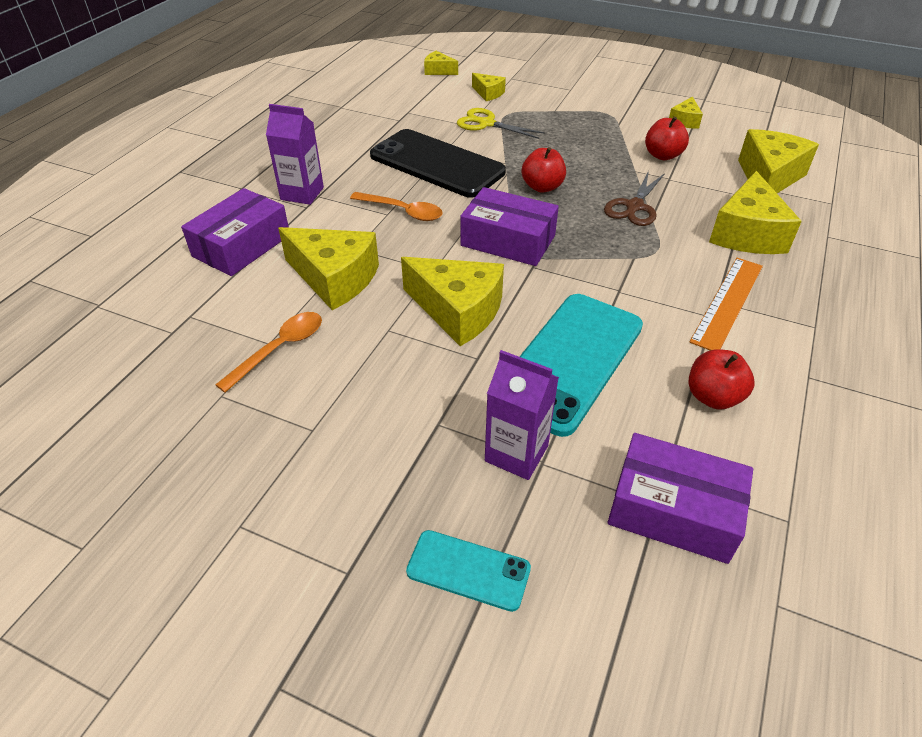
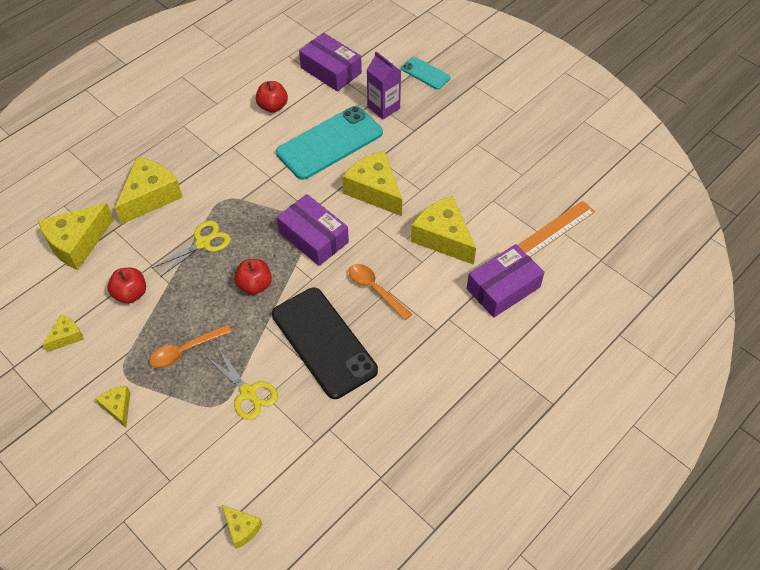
camera: 160 degrees left, 10 degrees up
(279, 349) = (487, 194): orange spoon -> orange spoon (185, 351)
(302, 193) = (448, 336): purple carton -> none
(488, 93) = (214, 452): yellow cheese -> yellow cheese (118, 407)
(634, 207) = (203, 243): brown scissors -> yellow scissors
(728, 303) = (215, 152): orange ruler -> orange ruler (553, 230)

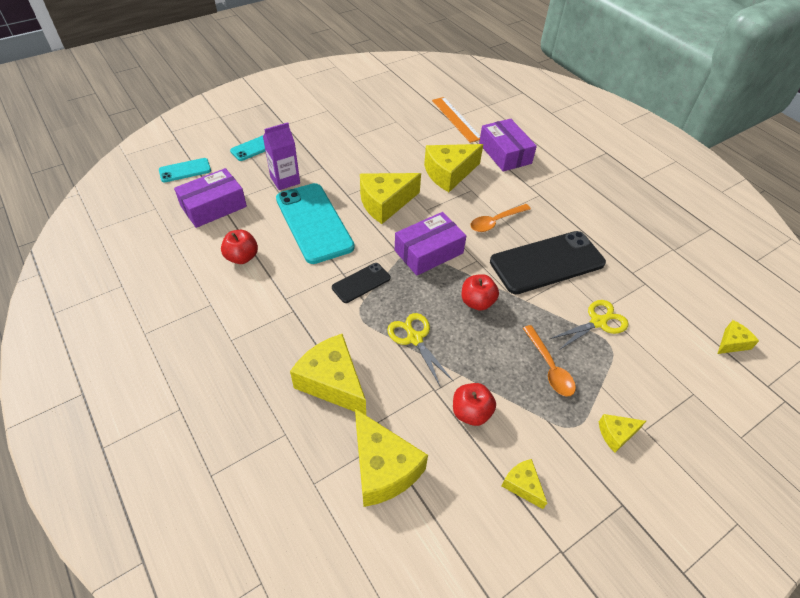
camera: 80 degrees left, 5 degrees down
(260, 193) = (361, 283): none -> black phone
(373, 37) = (185, 170): none -> turquoise phone

